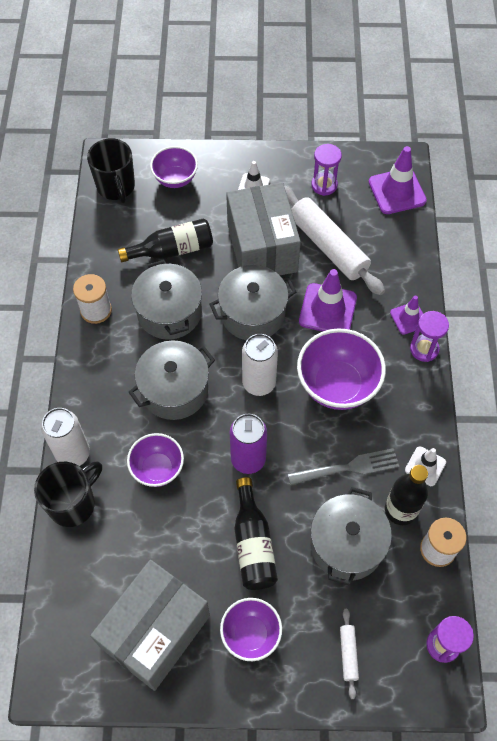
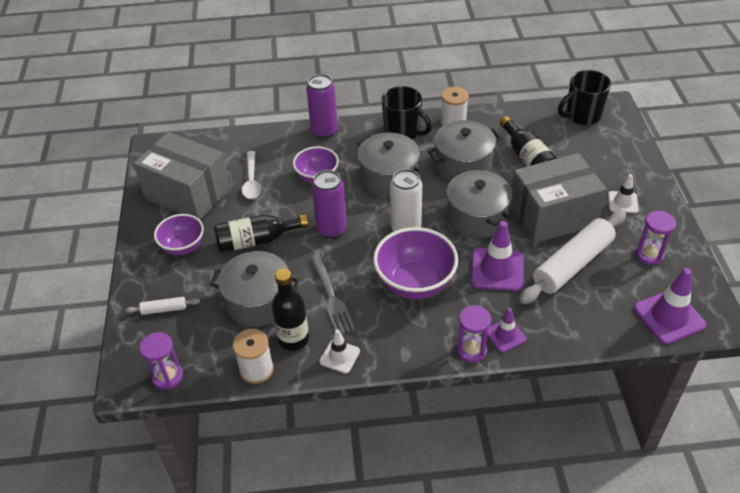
camera: 85 degrees right, 15 degrees down
(73, 454) = (324, 131): white can -> purple can
(73, 503) = (284, 137): black mug -> black mug (403, 132)
(148, 548) = (251, 181): none -> white spoon
(175, 179) = (607, 149): purple bowl -> none

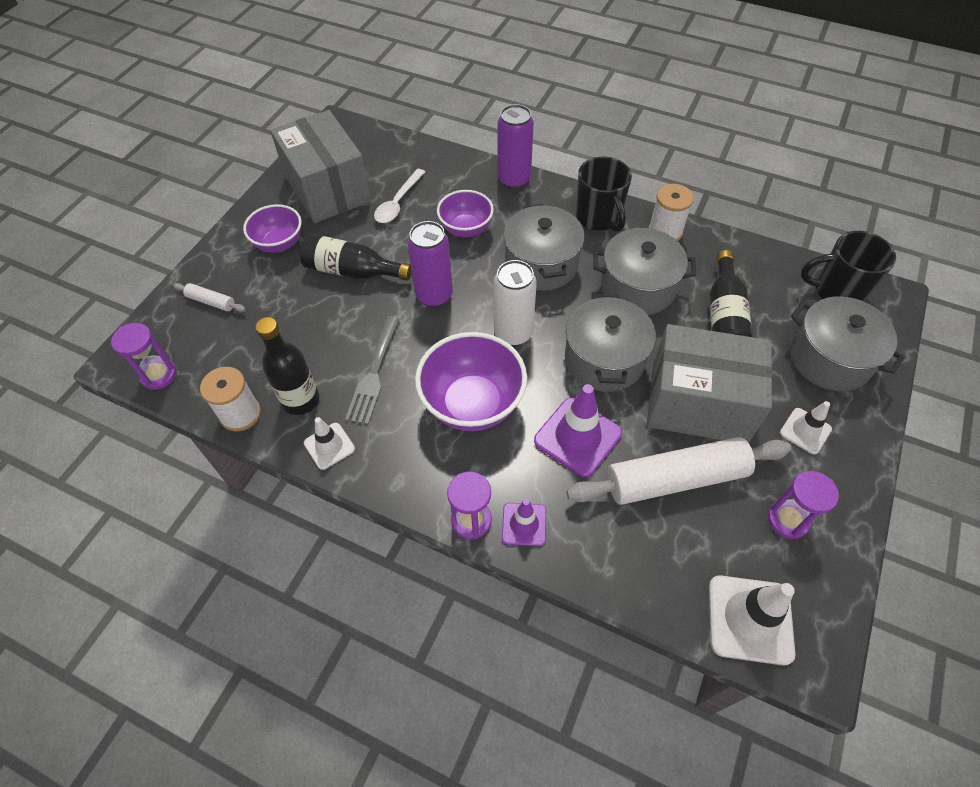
camera: 30 degrees right, 10 degrees up
(258, 301) = (301, 339): grey pot -> grey pot (830, 359)
(669, 317) = (750, 619): purple traffic cone -> white traffic cone

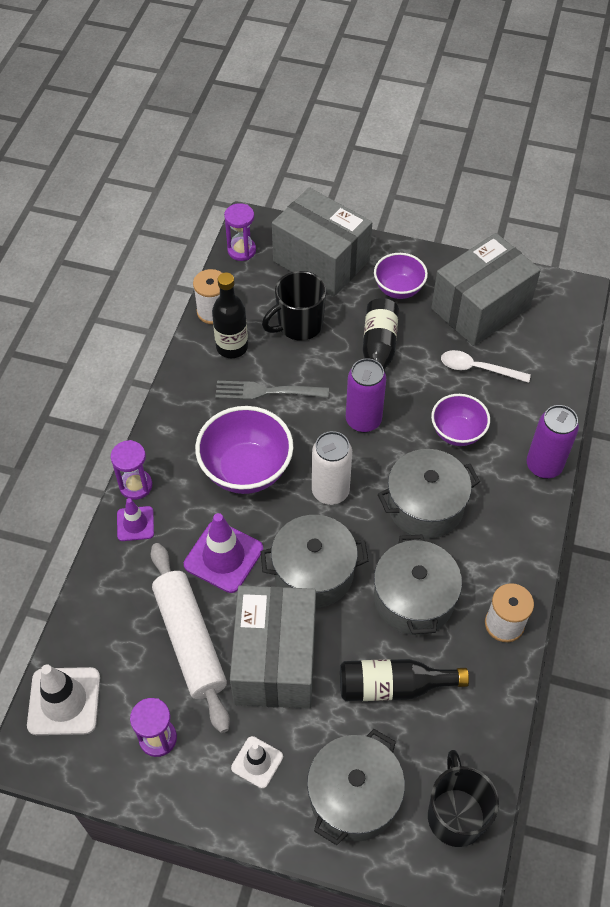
camera: 80 degrees right, 0 degrees up
(211, 302) = (321, 261): white rolling pin -> grey box
(329, 446) = (191, 376): white traffic cone -> none
(598, 217) = (508, 554): black mug -> black mug (299, 325)

